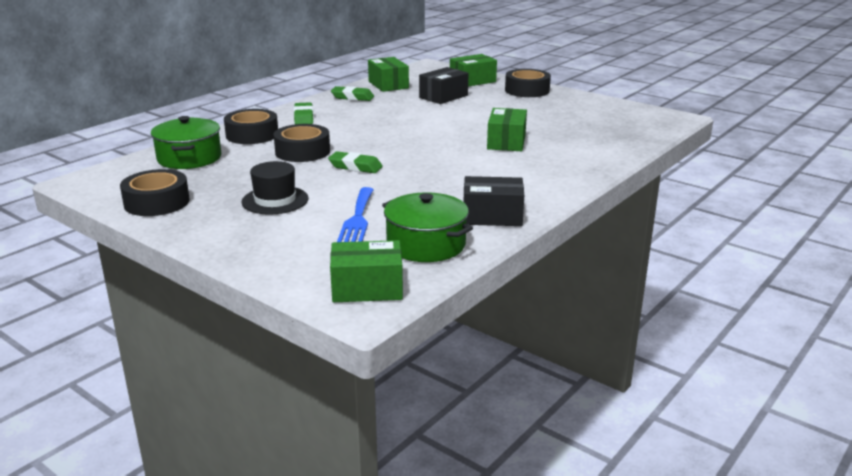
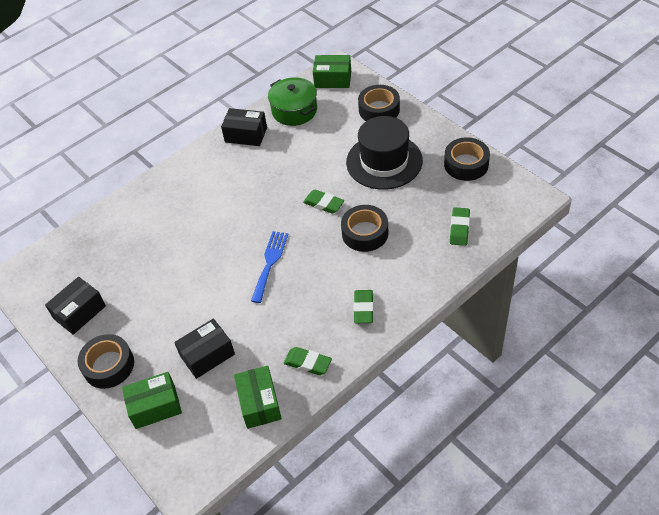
camera: 165 degrees left, 25 degrees up
(189, 158) = (459, 229): green pot -> green eraser
(252, 135) = (411, 271): black tape -> black tape (379, 109)
(275, 200) = (384, 161): black hat -> black hat, size x1.67
(357, 218) = (330, 137): blue fork -> blue fork (270, 263)
(506, 142) = (190, 237): green box -> none
(581, 106) = (79, 312): none -> black box

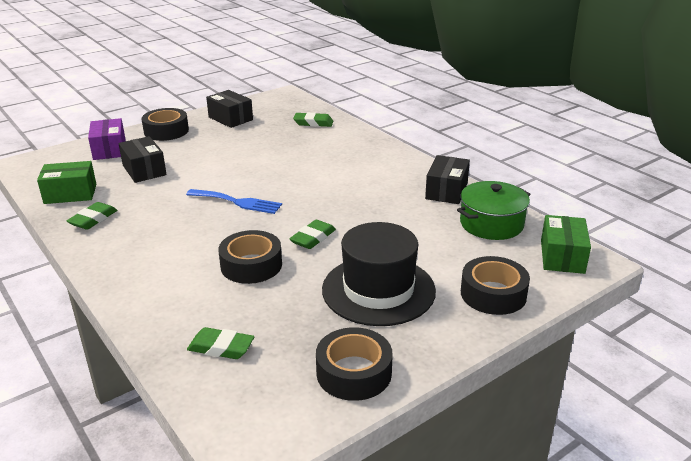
camera: 90 degrees right, 20 degrees down
(155, 406) = (109, 149): green box -> purple box
(363, 308) = (137, 257): green eraser -> green eraser (313, 123)

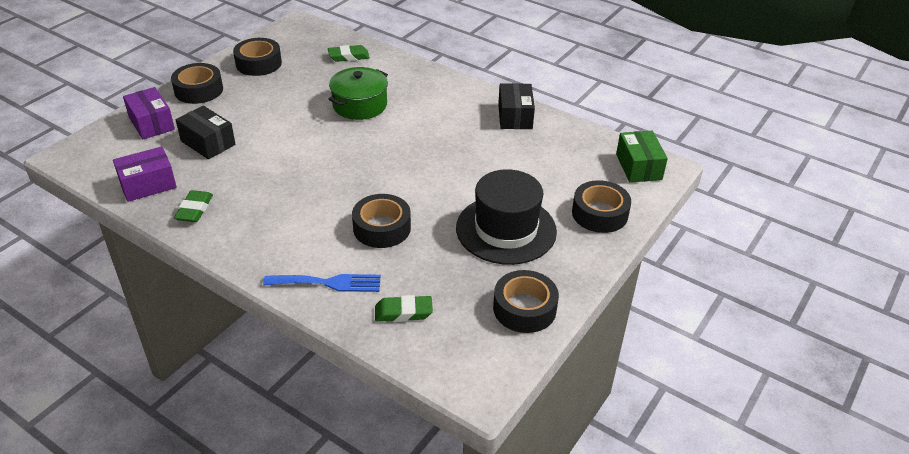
camera: 20 degrees left, 10 degrees up
(70, 194) = (148, 184): green box -> purple box
(230, 118) = (258, 63): black box -> black tape
(237, 202) = (328, 163): blue fork -> blue fork (328, 283)
(313, 238) = (422, 189): green eraser -> none
(491, 224) = (569, 145): green pot -> green pot (360, 105)

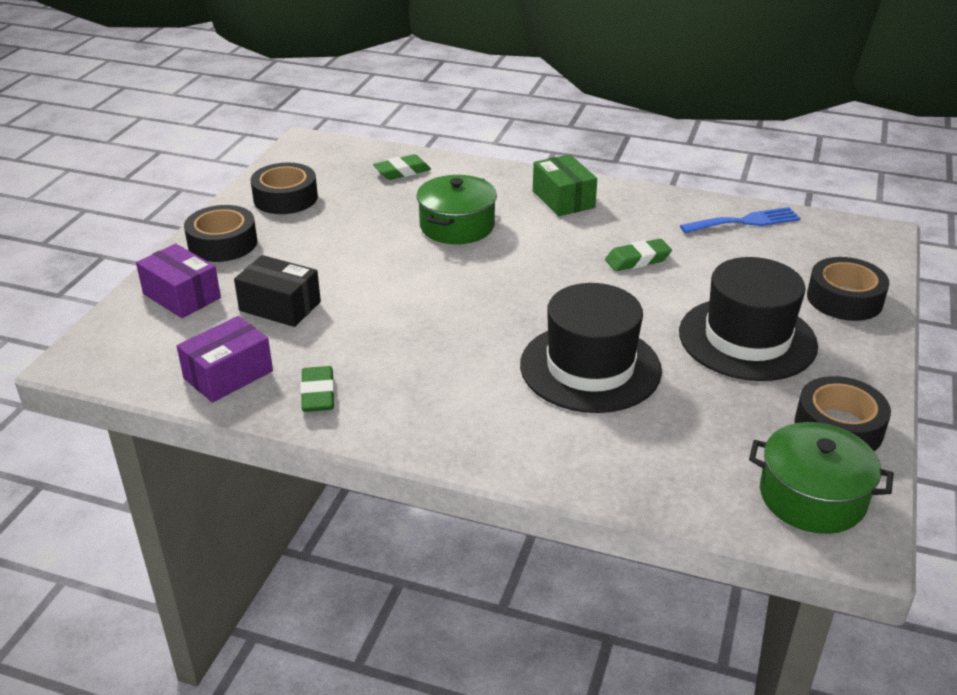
camera: 15 degrees left, 5 degrees down
(328, 283) = (568, 449): blue fork -> blue fork (745, 221)
(382, 228) = (590, 367): black tape -> black hat
(403, 312) = (692, 465): green eraser -> green eraser (637, 260)
(470, 353) = (812, 497): none -> green pot
(515, 116) = (662, 207): black box -> none
(638, 167) = (849, 238): green box -> green box (563, 199)

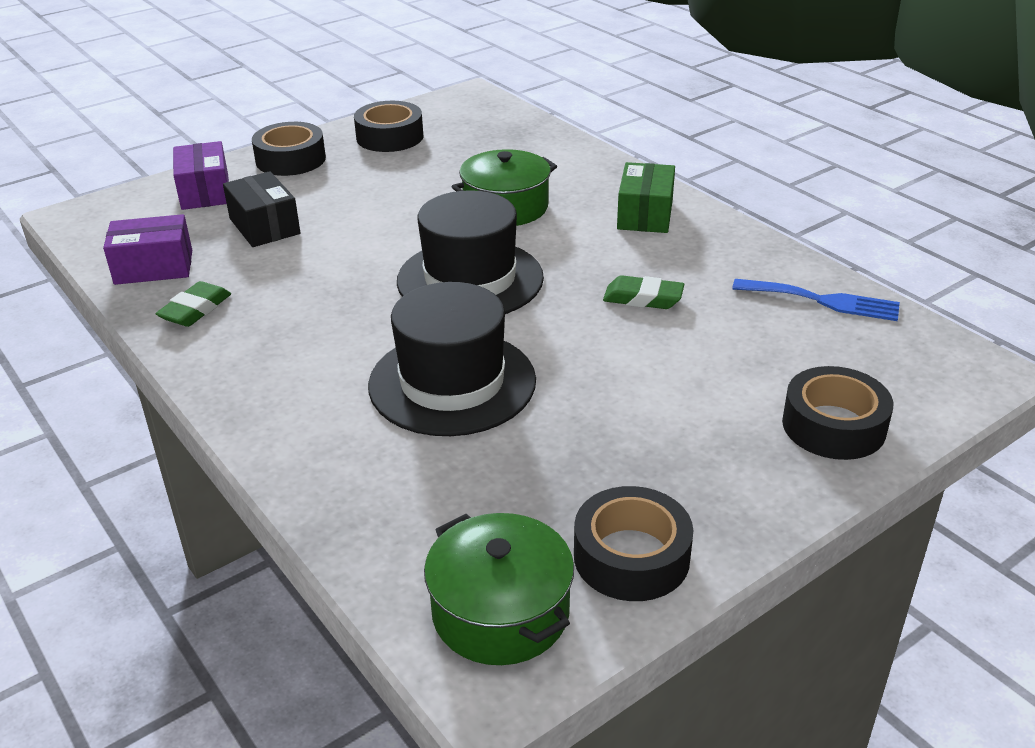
camera: 35 degrees right, 0 degrees up
(402, 172) = (521, 143): green eraser -> none
(747, 339) = (654, 421): black hat -> black hat (470, 279)

